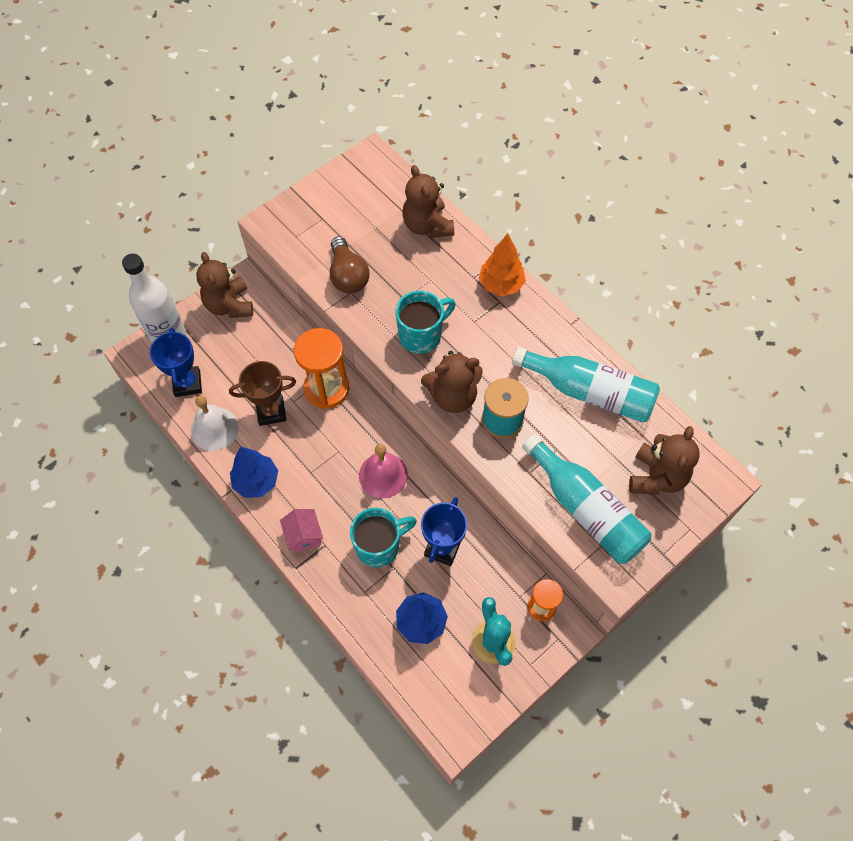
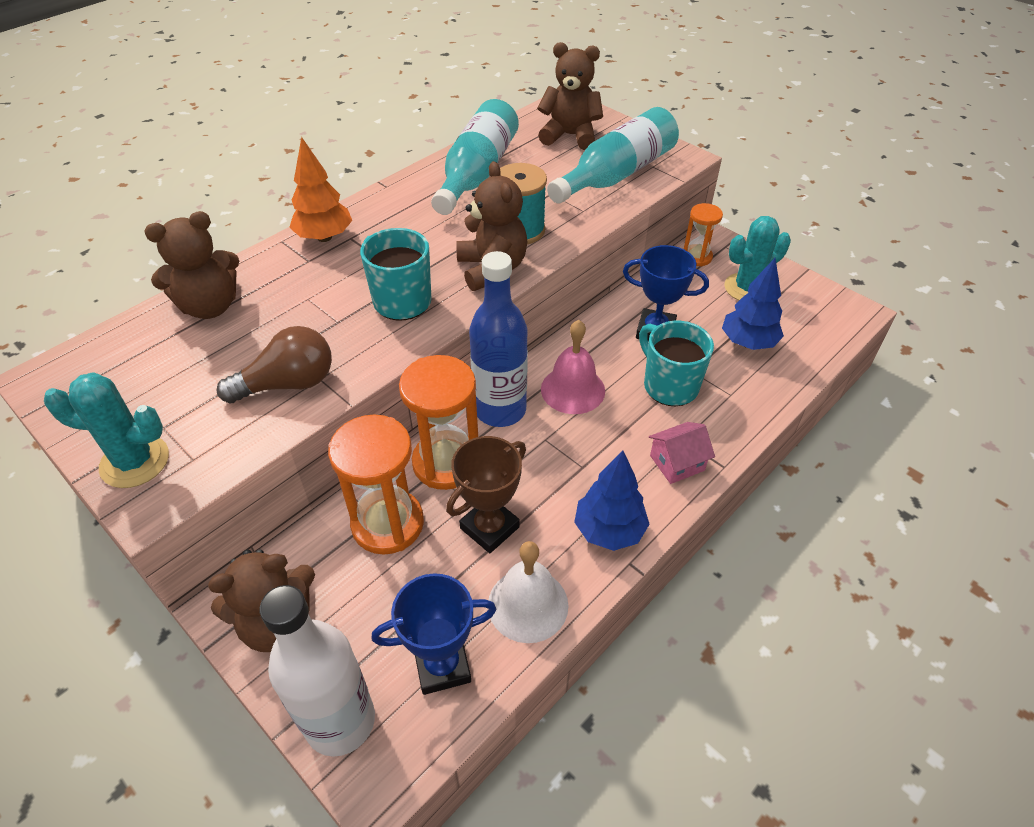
camera: 95 degrees left, 15 degrees down
(271, 412) = (490, 528): brown trophy -> brown trophy turned 60 degrees clockwise
(284, 356) = (387, 523): none -> orange hourglass
(298, 210) = (135, 462): none -> turquoise cactus
(369, 424) = (500, 410): none -> blue bottle

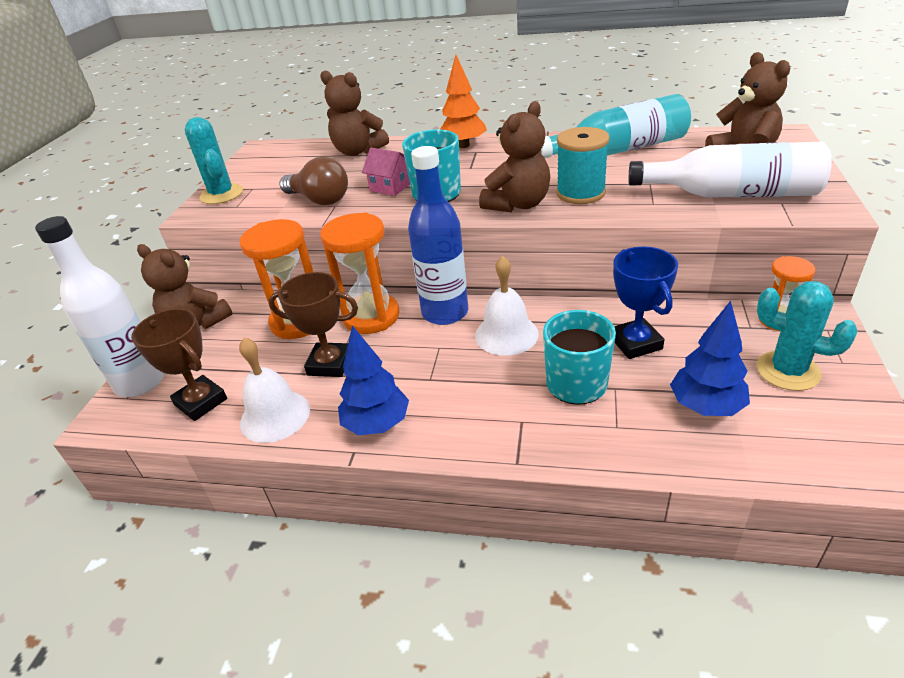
camera: 60 degrees right, 10 degrees down
(442, 665) = (201, 402): blue trophy -> brown trophy
(573, 389) = (506, 334): pink bell -> white bell
(617, 175) = (732, 194): turquoise bottle -> white bottle
(677, 463) = (488, 430): pink house -> pink house (391, 186)

